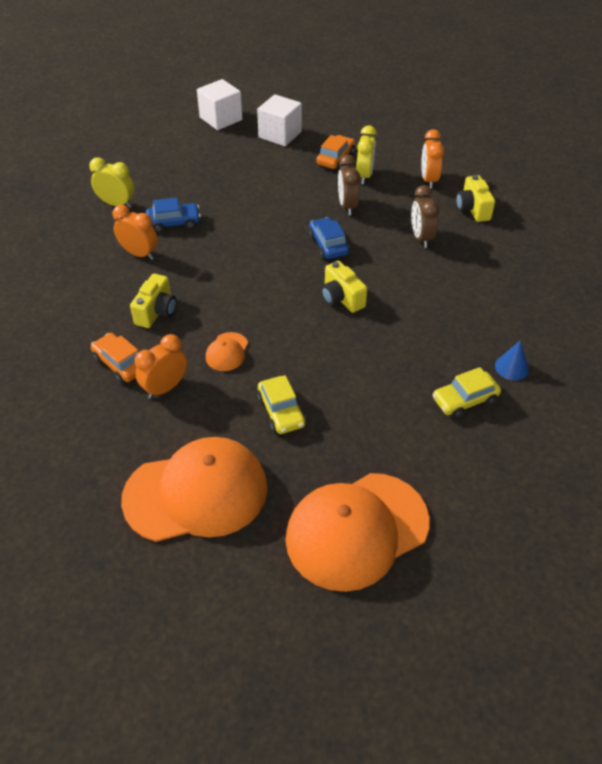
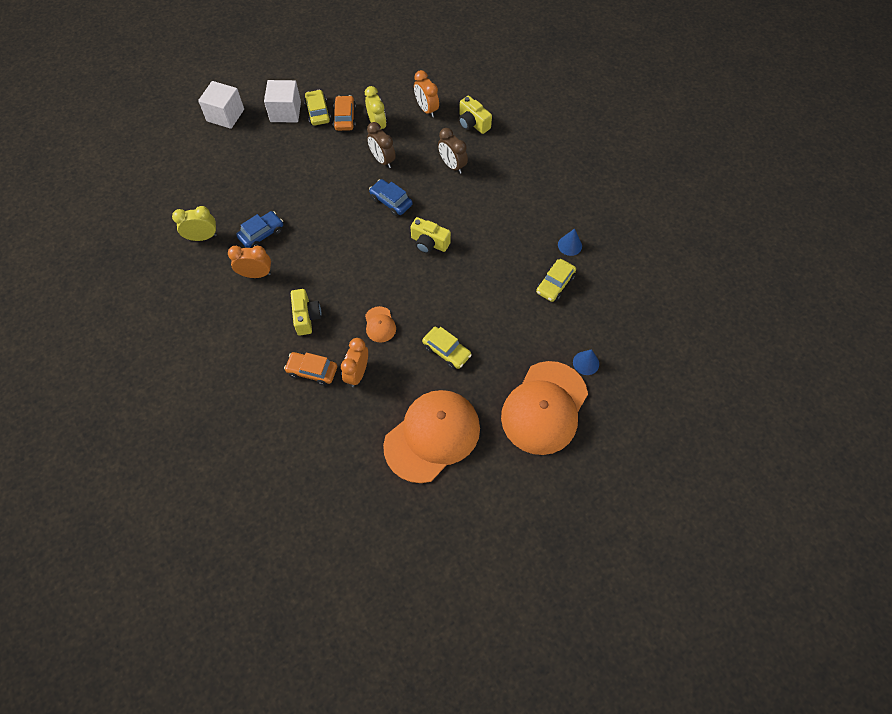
camera: 30 degrees left, 15 degrees up
(311, 145) = (318, 112): none -> yellow car
(447, 505) = (586, 363): none -> blue cone

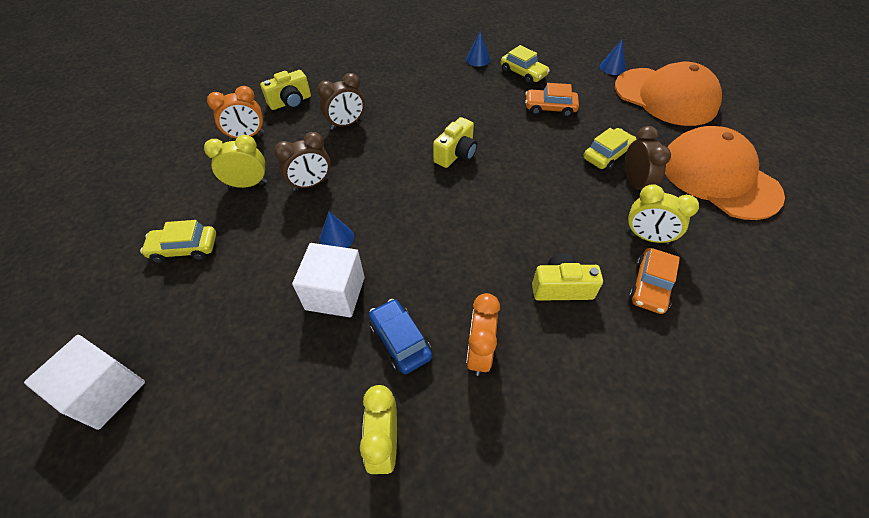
camera: 80 degrees left, 10 degrees down
(285, 112) = (157, 292): white cube -> white cube (335, 293)
(335, 186) = (336, 238): none -> blue cone
(345, 118) = (214, 217): orange car -> orange car (550, 108)
(357, 373) = (647, 237): orange clock -> yellow clock
(380, 324) = (573, 209): orange cap -> none
(391, 201) = (383, 182): blue car -> none
(414, 370) = (634, 183): none -> brown clock

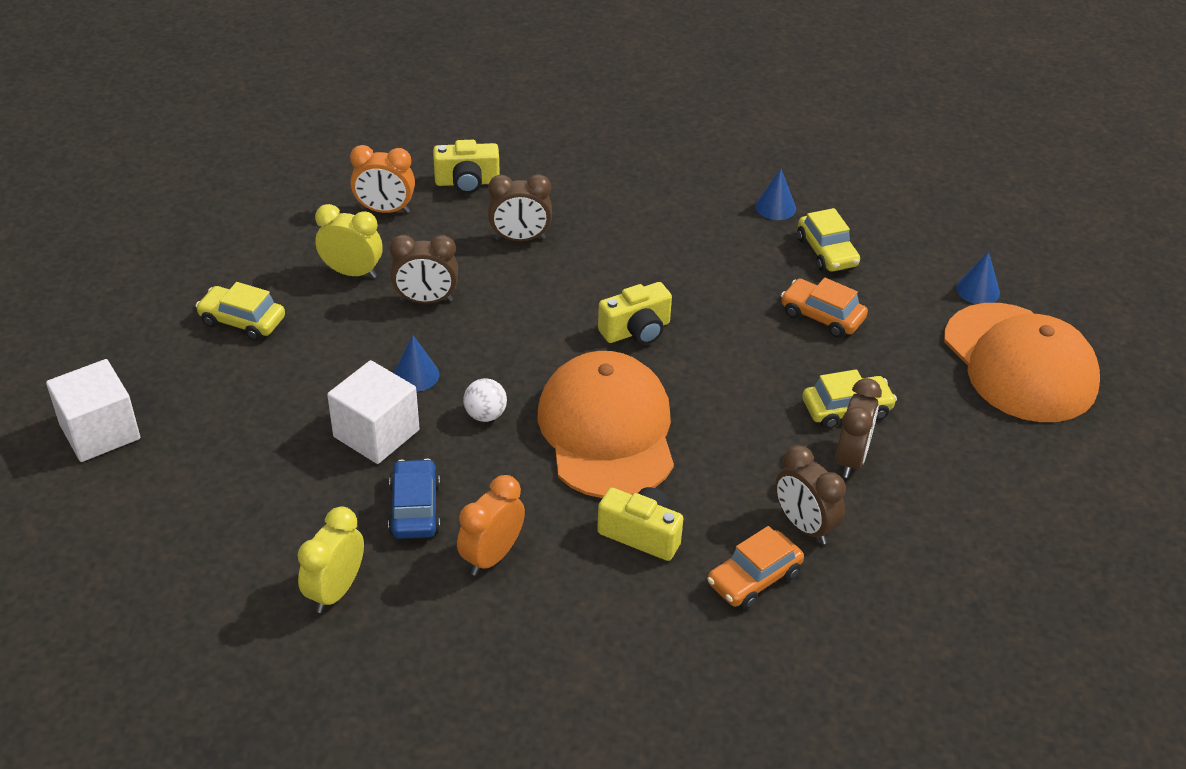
camera: 25 degrees right, 10 degrees down
(402, 247) = (485, 415): none -> white ball
(647, 237) = (804, 526): yellow clock -> brown clock
(718, 177) = (983, 498): orange cap -> orange cap (607, 431)

